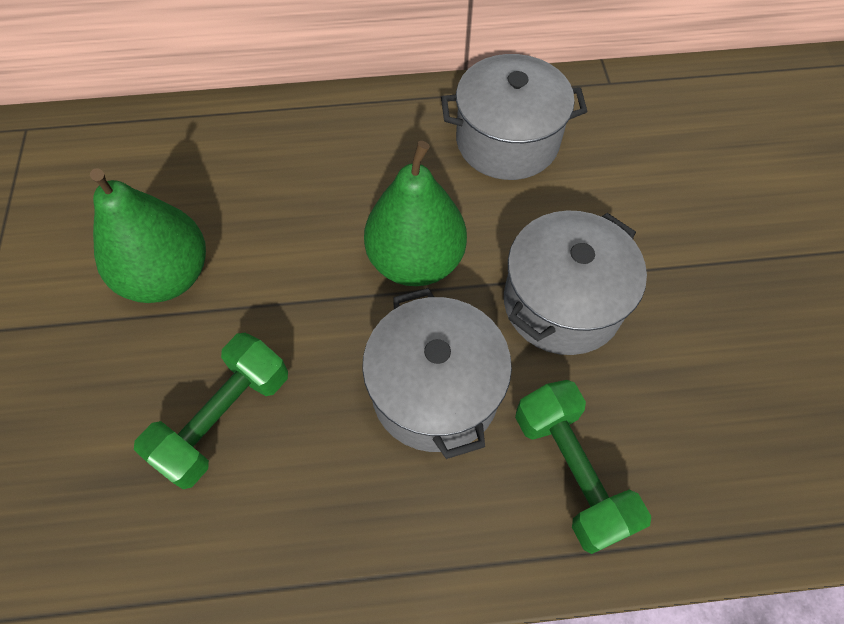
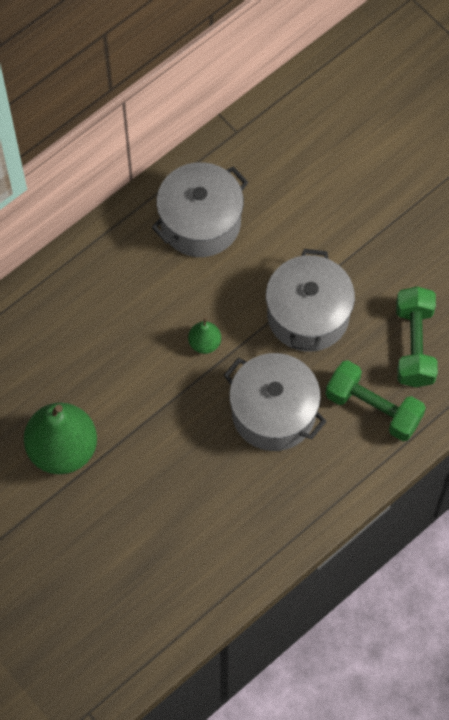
camera: 35 degrees left, 5 degrees up
(224, 419) = (171, 503): green dumbbell -> green dumbbell (414, 345)
(415, 261) = (204, 343): green pear -> green pear, size x0.47

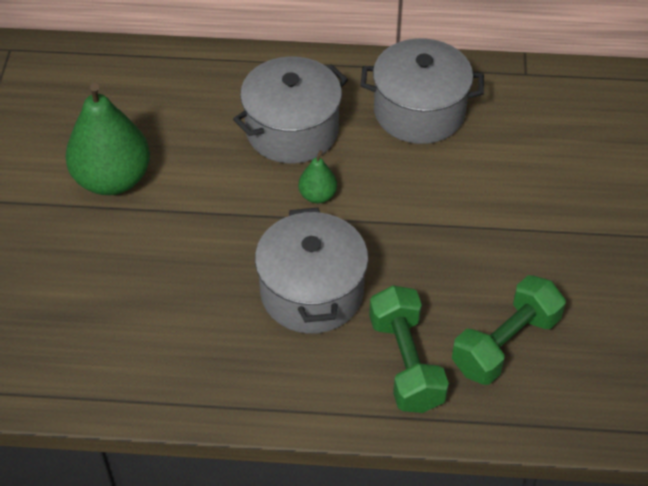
camera: 45 degrees right, 15 degrees down
(308, 315) = (432, 244): grey pot -> grey pot (292, 130)

